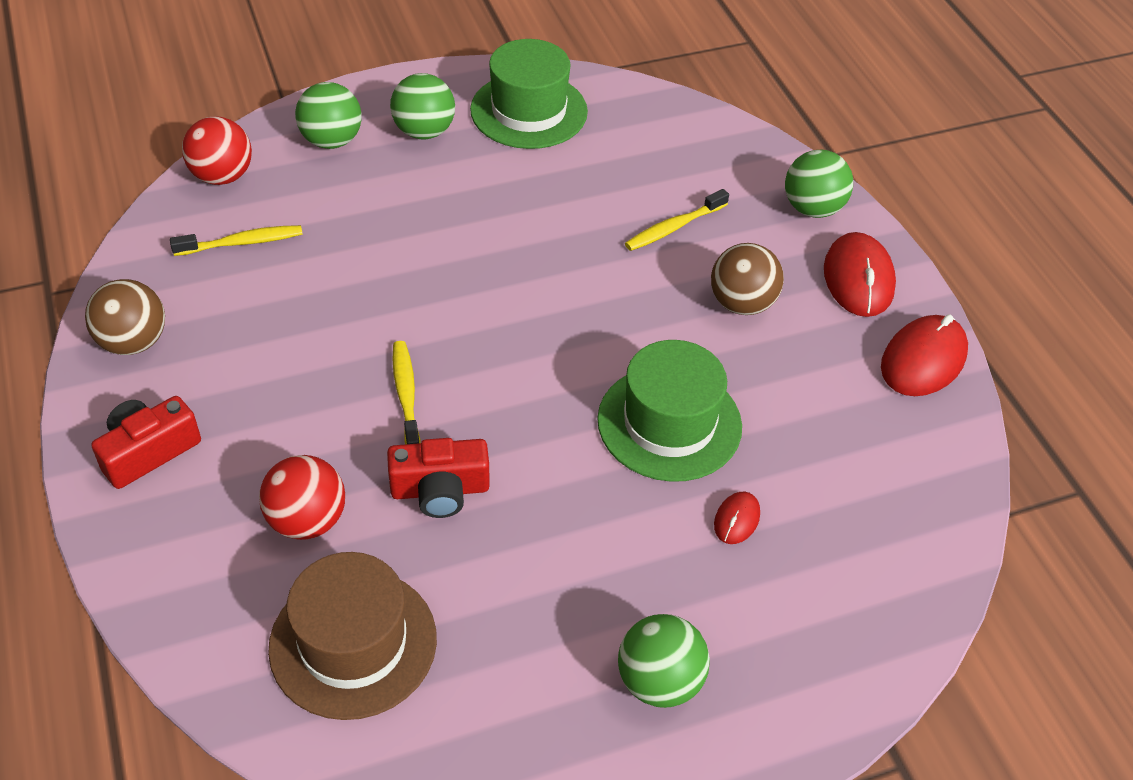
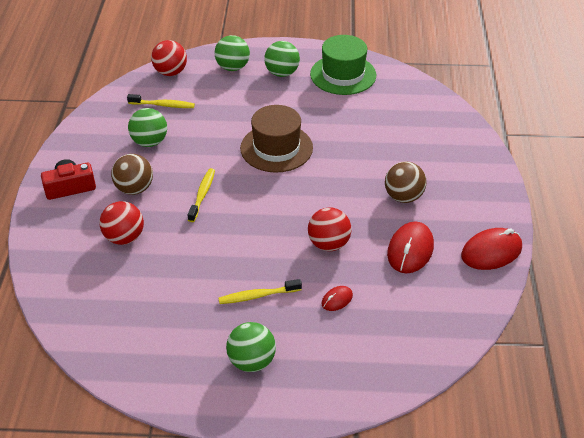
camera: 25 degrees right, 5 degrees down
(133, 342) = (89, 138): brown ball -> brown ball (134, 189)
(353, 643) = (115, 297): brown hat -> brown hat (276, 148)
(440, 490) = (194, 242): red camera -> none
(669, 423) = (328, 244): green hat -> red ball
(673, 227) = (388, 150): yellow toothbrush -> yellow toothbrush (257, 296)
(812, 208) = (474, 159): green ball -> green ball (150, 142)
(858, 279) = (478, 201): red mouse -> red mouse (410, 250)

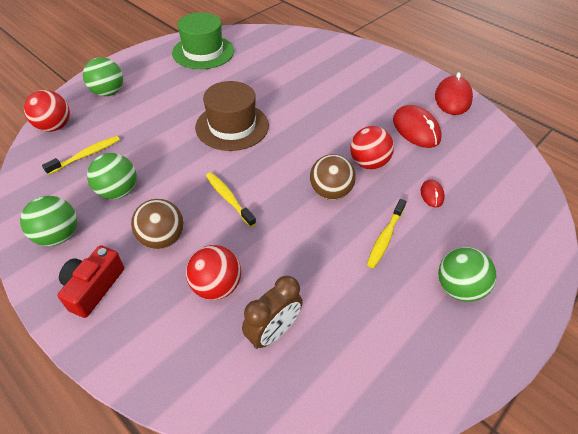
camera: 50 degrees left, 5 degrees up
(117, 285) = (273, 332): none -> brown clock
(282, 73) = (156, 75): green ball -> green ball (58, 236)
(403, 197) = (360, 101): brown ball -> brown ball (330, 192)

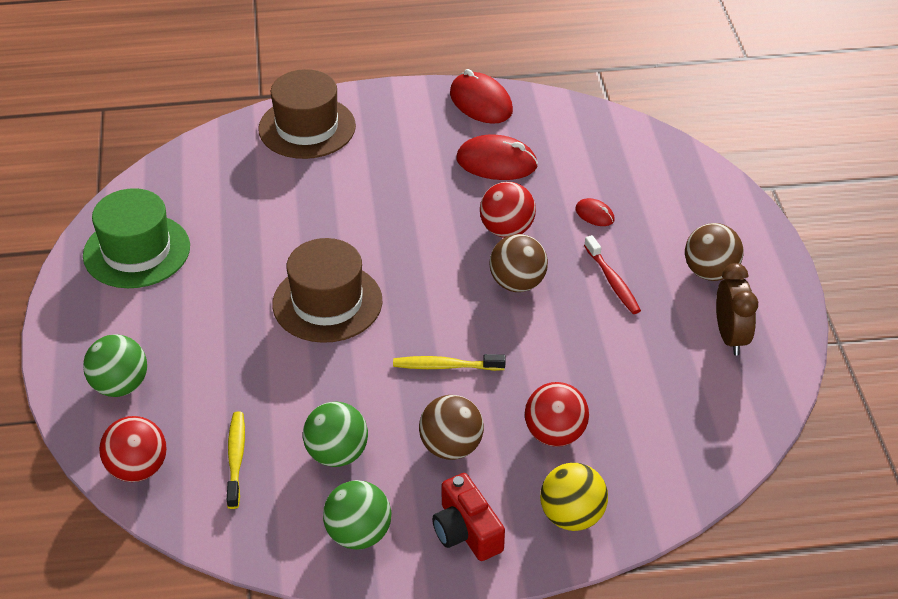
camera: 50 degrees left, 5 degrees down
(145, 341) = (572, 516): none -> yellow ball
(273, 332) = (643, 420): brown clock -> brown clock (730, 337)
(348, 55) = (307, 127): none -> brown hat
(385, 237) = (612, 281): yellow toothbrush -> red toothbrush
(458, 288) = (710, 272): green ball -> brown ball

